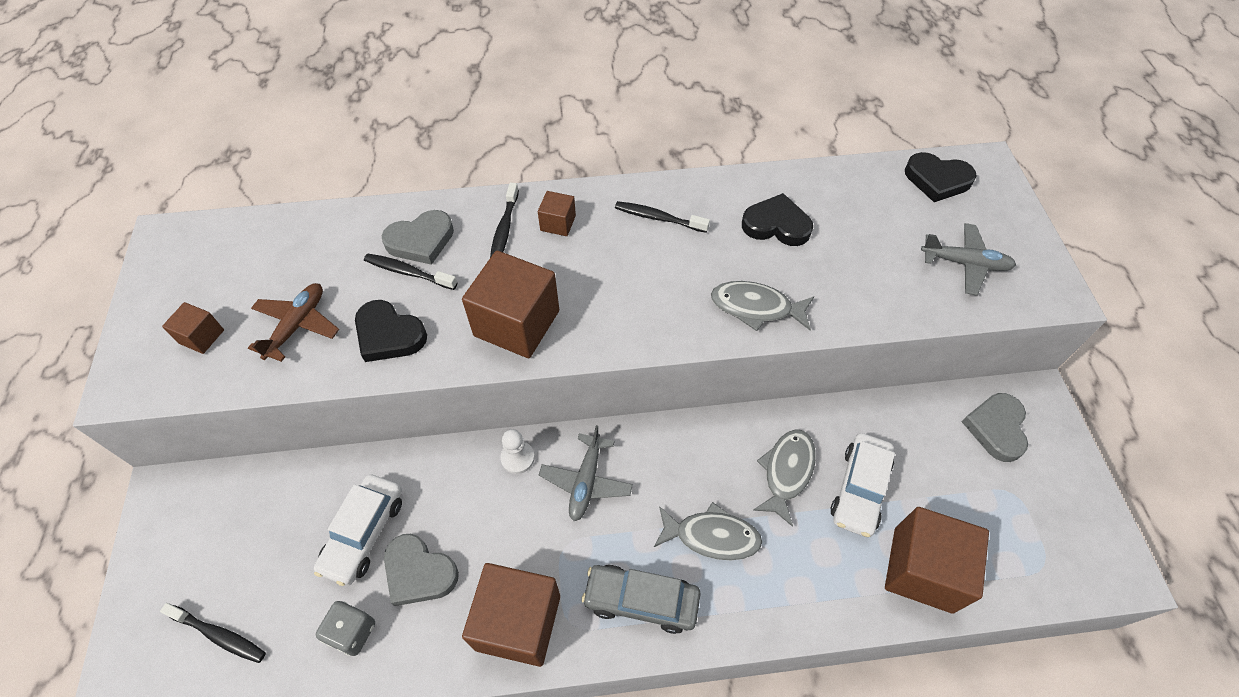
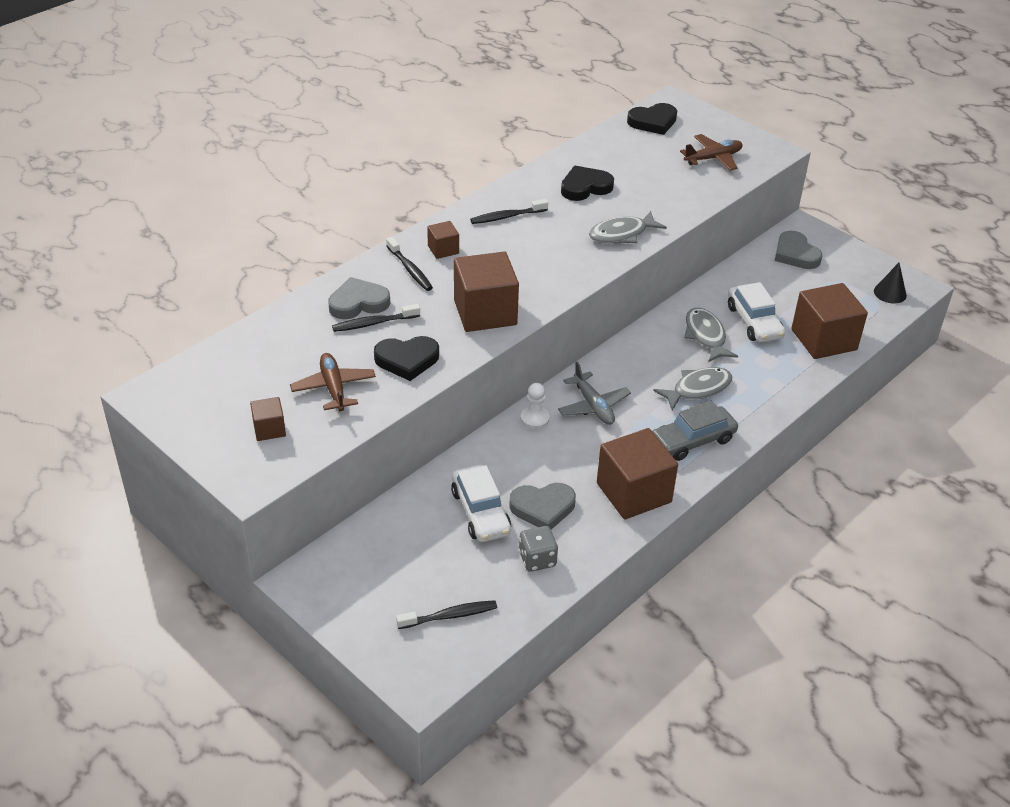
camera: 40 degrees left, 15 degrees down
(421, 240) = (358, 303): grey heart -> grey heart turned 135 degrees counterclockwise
(965, 264) = (713, 158): grey plane -> brown plane
(1074, 558) = (890, 293): none -> black cone

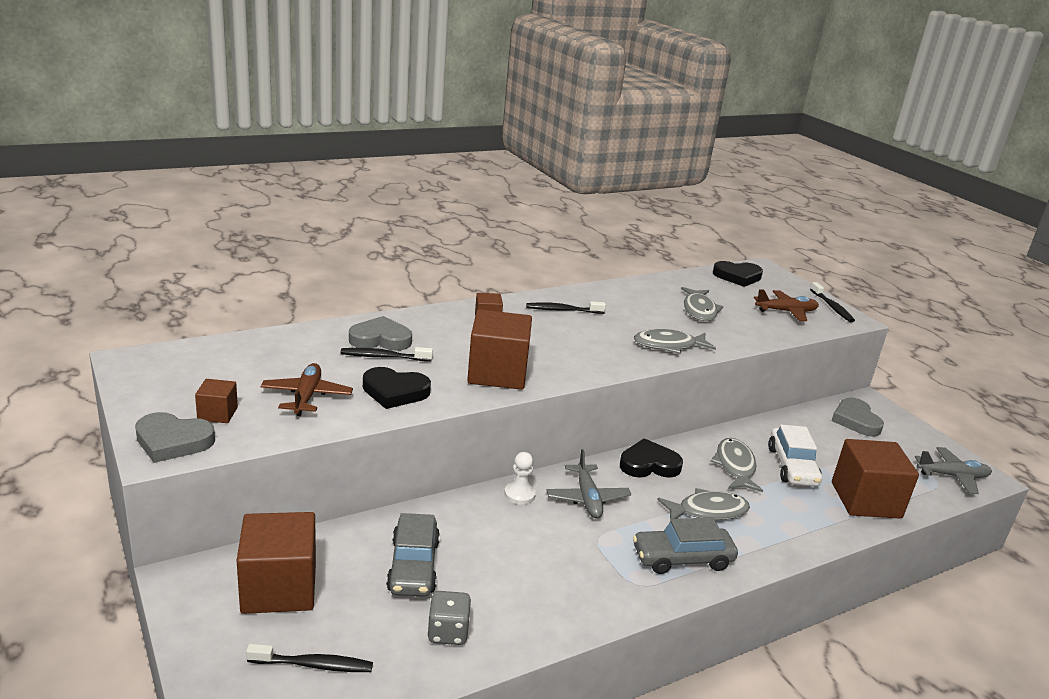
camera: 15 degrees right, 15 degrees down
(410, 270) = (446, 327): black toothbrush -> black toothbrush (832, 307)
(480, 512) = (413, 566): white car -> grey car
(543, 508) = (483, 580): grey heart -> grey heart (173, 441)
(585, 187) = (649, 306): black heart -> black heart (649, 464)
(633, 180) = (699, 310): none -> grey fish
(634, 493) = (593, 593): brown cube -> brown cube (279, 588)
(890, 293) = (952, 476): black cone -> grey plane

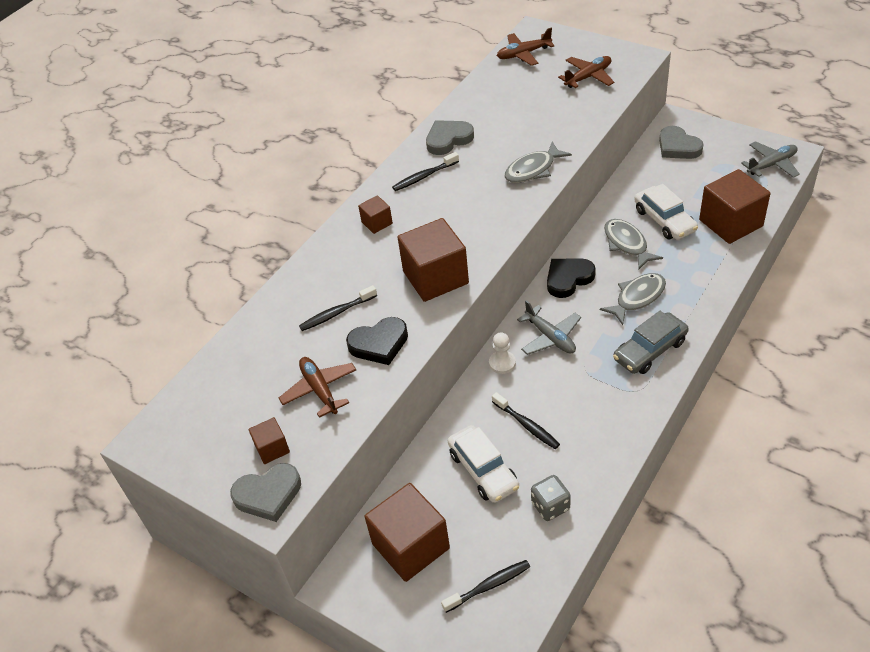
camera: 20 degrees left, 20 degrees up
(380, 339) = (316, 296): grey heart -> grey heart (448, 139)
(413, 566) = (483, 470): grey car -> white car
(699, 310) = (525, 114): grey fish -> none
(737, 277) = (523, 54): black heart -> brown plane
(832, 307) = (617, 51): black toothbrush -> black toothbrush (527, 425)

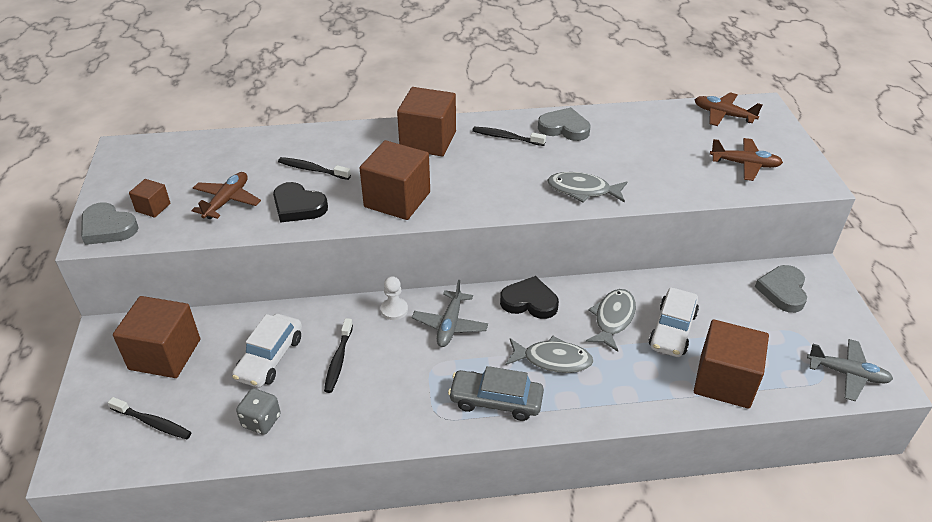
camera: 45 degrees right, 5 degrees down
(377, 223) = (428, 140): brown cube -> brown cube, size x2.05

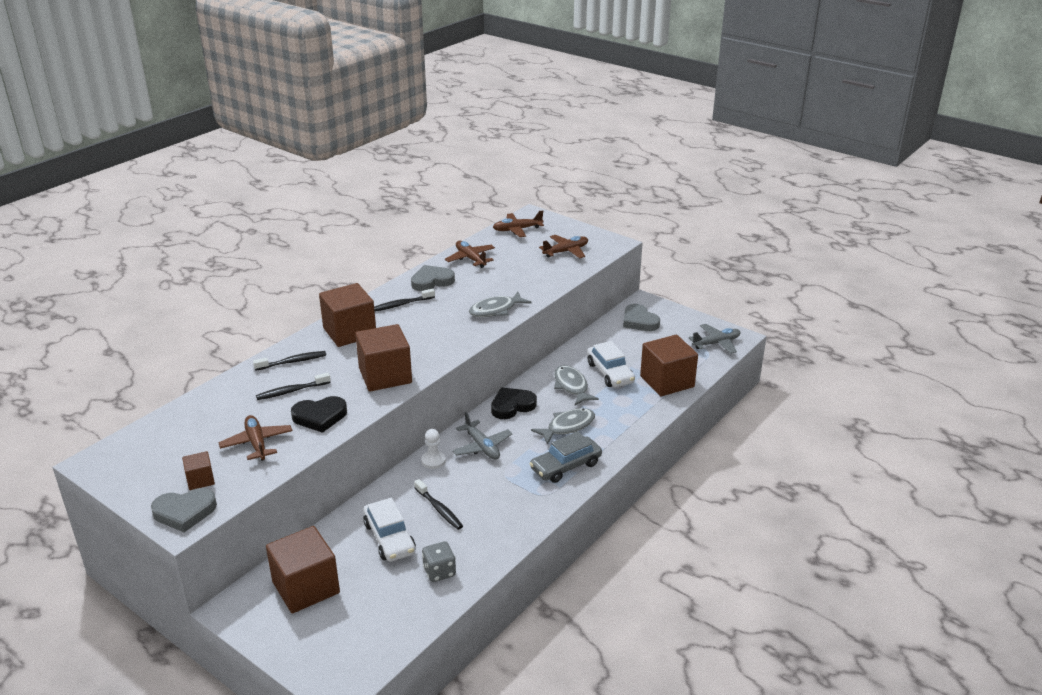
camera: 45 degrees left, 10 degrees down
(153, 423) = (364, 625): black toothbrush -> black toothbrush (293, 362)
(632, 123) = (470, 259): none -> brown plane

